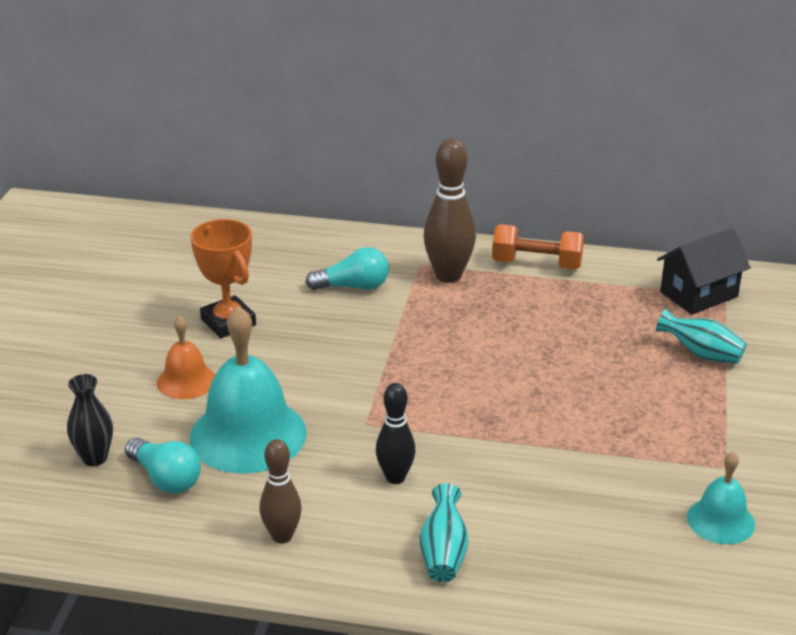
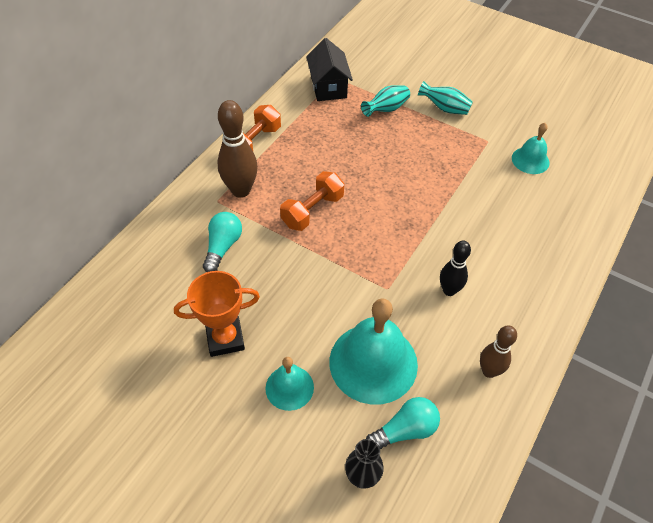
camera: 70 degrees left, 20 degrees up
(186, 381) = (289, 387): orange bell -> turquoise bell
(443, 553) = (526, 289): turquoise vase -> turquoise vase (444, 108)
(455, 336) = (312, 211): none -> orange dumbbell

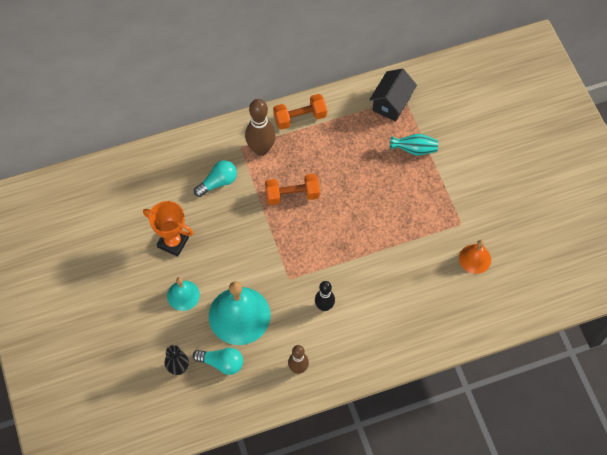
camera: 40 degrees right, 10 degrees up
(444, 108) = (457, 177): turquoise vase -> none
(530, 160) = (475, 259): turquoise bell -> orange bell

